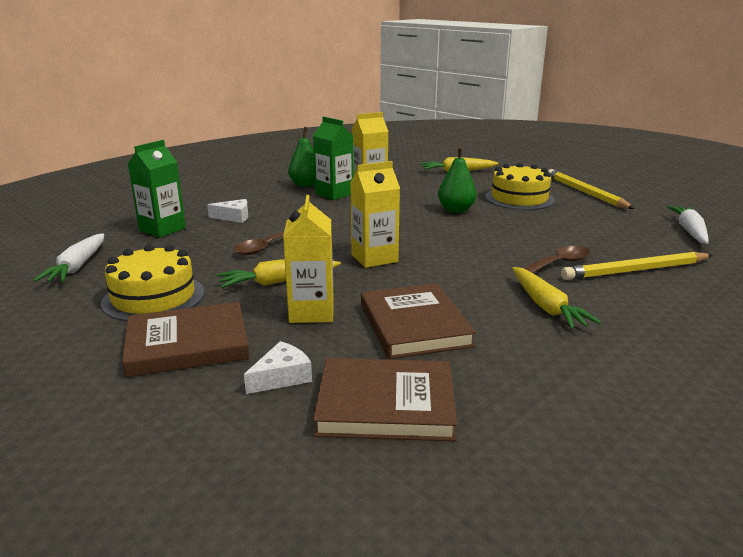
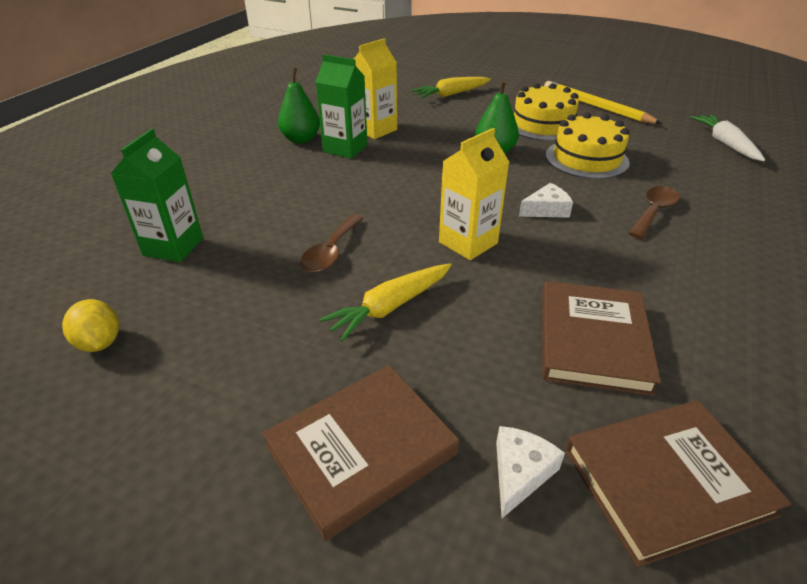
camera: 20 degrees left, 15 degrees up
(77, 267) = (100, 342): white carrot -> yellow lemon
(153, 297) = (252, 375): yellow cake -> yellow cake (586, 159)
(234, 217) = (252, 207): white cheese -> white cheese (546, 210)
(311, 312) = (467, 349): yellow carton -> none
(414, 325) = (592, 340): brown book -> brown book turned 45 degrees clockwise
(546, 307) = (693, 277): yellow carrot -> none
(635, 270) = (725, 207): yellow pencil -> none

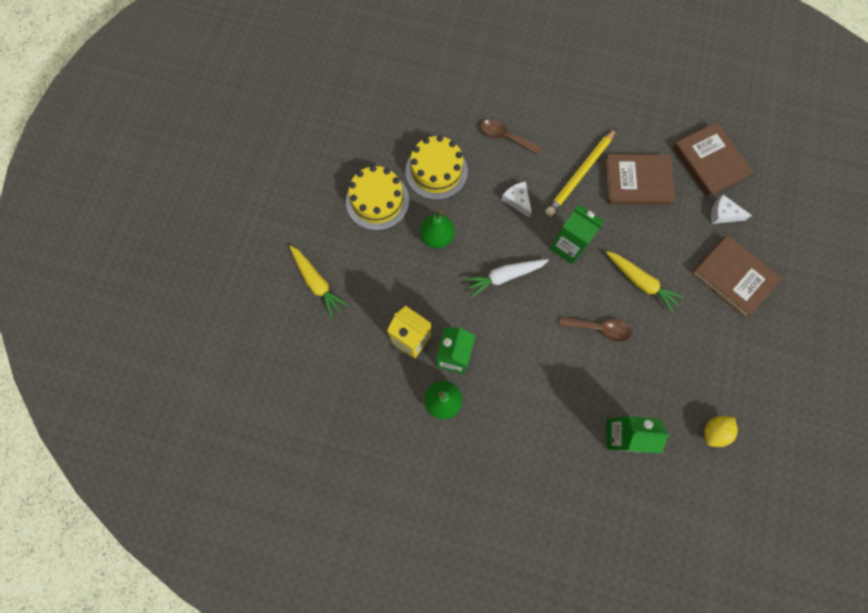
camera: 100 degrees left, 35 degrees up
(468, 243) = (568, 246): yellow carton -> green carton
(595, 106) = (330, 157): yellow pencil -> yellow pencil (580, 174)
(725, 144) = (392, 75): white carrot -> white carrot (504, 276)

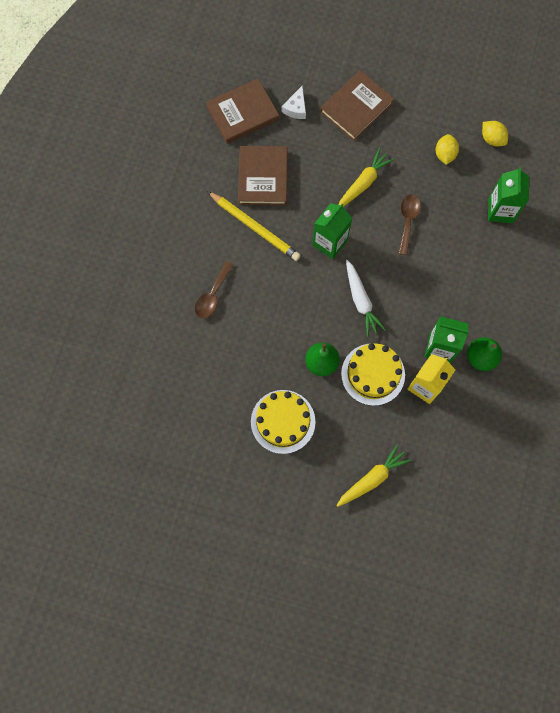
camera: 90 degrees left, 0 degrees up
(436, 171) = (250, 363): yellow cake -> yellow cake (373, 374)
(517, 200) = (282, 286): white cheese -> none
(686, 374) = (444, 154): none -> yellow lemon

